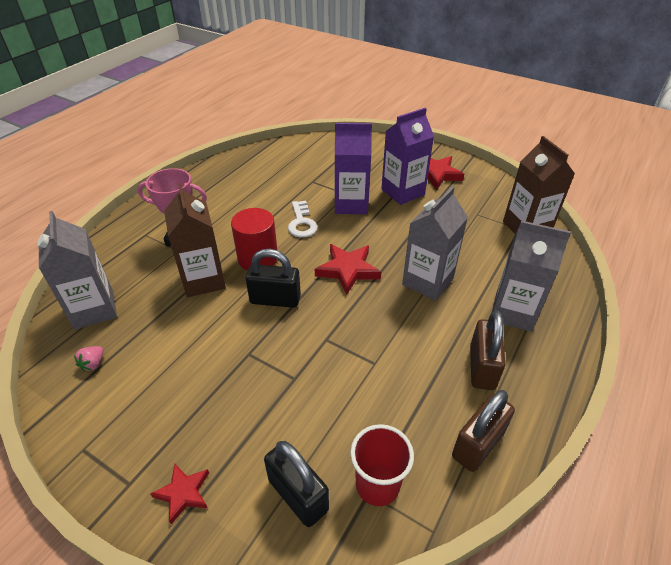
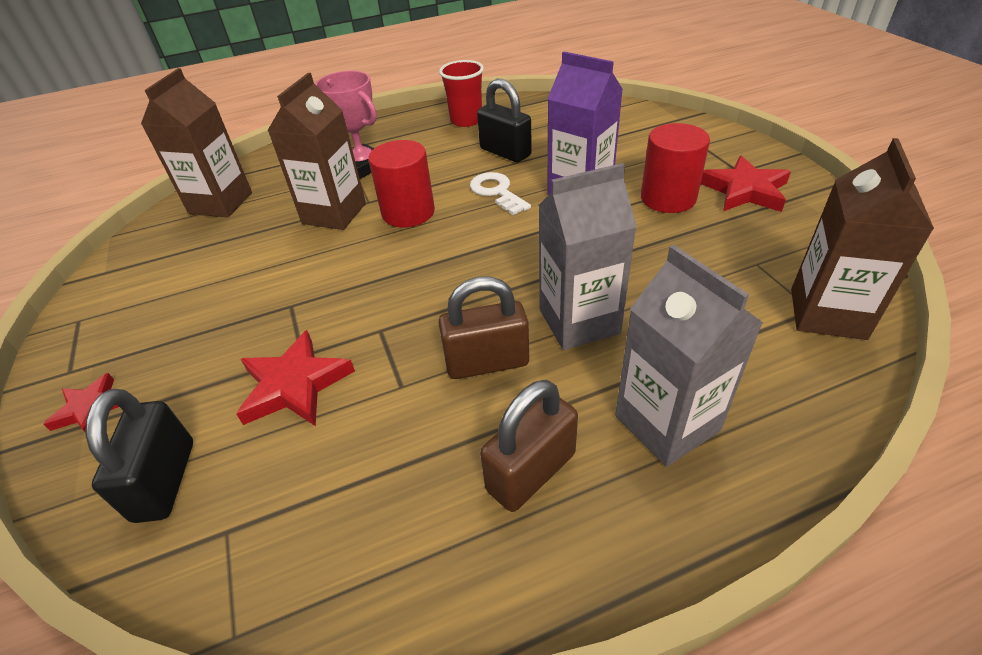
camera: 40 degrees right, 0 degrees up
(93, 364) = (167, 250): pink strawberry -> none
(94, 309) = (221, 203): grey carton -> brown carton
(275, 299) = (377, 262): black padlock -> black padlock (505, 152)
(301, 223) = (497, 192): white key -> white key turned 120 degrees clockwise
(348, 270) = (491, 264): red star -> red star (294, 385)
(377, 485) = (243, 529): red cup -> red cup (466, 120)
(403, 192) = (668, 198): purple carton -> red cylinder
(477, 444) = (409, 570): brown padlock -> brown padlock (487, 362)

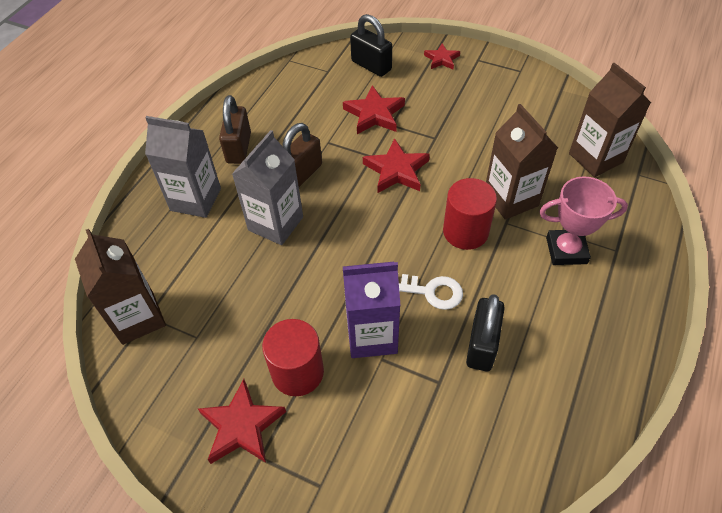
camera: 135 degrees right, 10 degrees up
(380, 296) = (396, 170): none -> red star
(466, 120) = (577, 371): red cup -> none
(505, 152) = (482, 345): black padlock -> black padlock turned 75 degrees counterclockwise

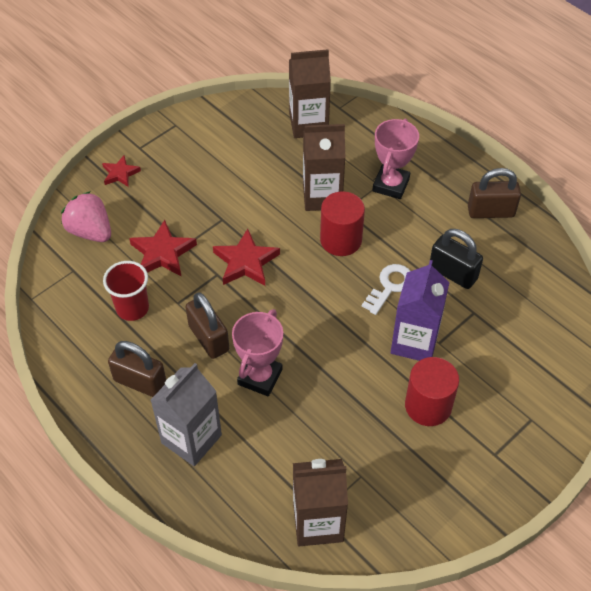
camera: 70 degrees left, 0 degrees up
(242, 426) = (462, 460): red star -> none
(275, 223) = (260, 377): grey carton -> pink trophy
(308, 117) = (132, 308): none -> red cup
(371, 65) = (90, 231): black padlock -> pink strawberry
(596, 358) = (490, 211): none -> brown padlock

